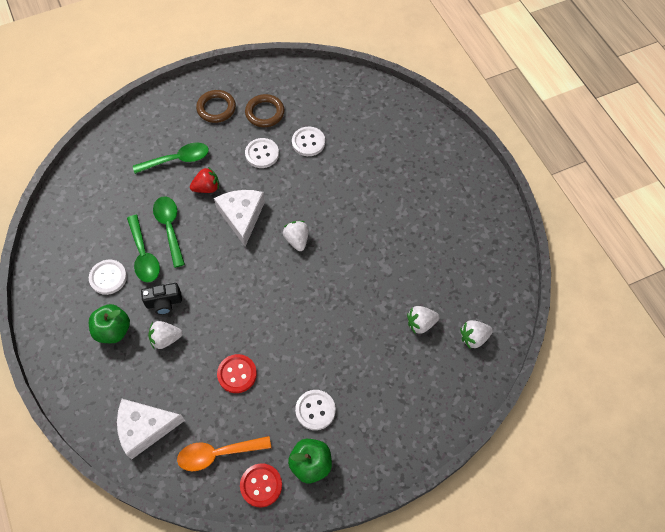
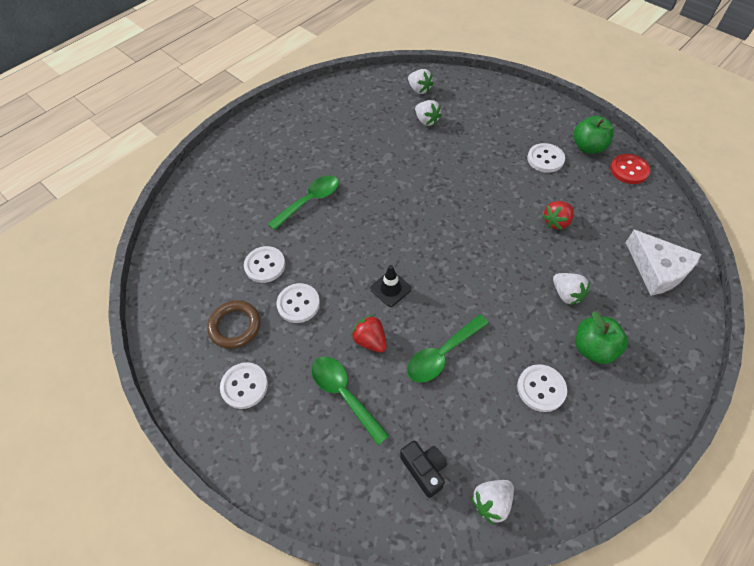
camera: 110 degrees left, 5 degrees down
(144, 255) = (491, 364): green spoon -> green spoon (310, 201)
(164, 303) = (531, 315): black camera -> black camera (424, 469)
(216, 108) = (244, 386): brown ring -> white button
(217, 454) = (631, 207): orange spoon -> none
(237, 374) = (556, 222): red button -> red strawberry
(242, 216) = (390, 288): white cheese -> black traffic cone
(297, 240) = (393, 230): white strawberry -> white strawberry (491, 502)

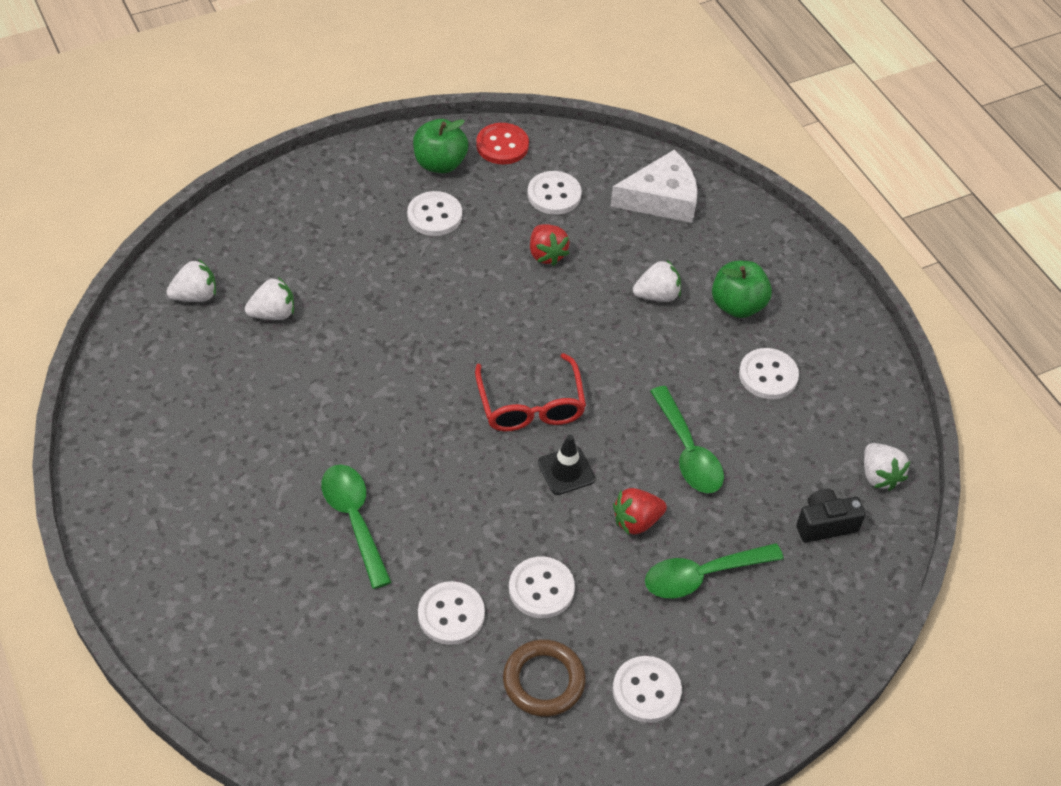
camera: 75 degrees left, 5 degrees down
(430, 254) = (530, 405): none -> red glasses
(610, 209) = (554, 194): none -> white button

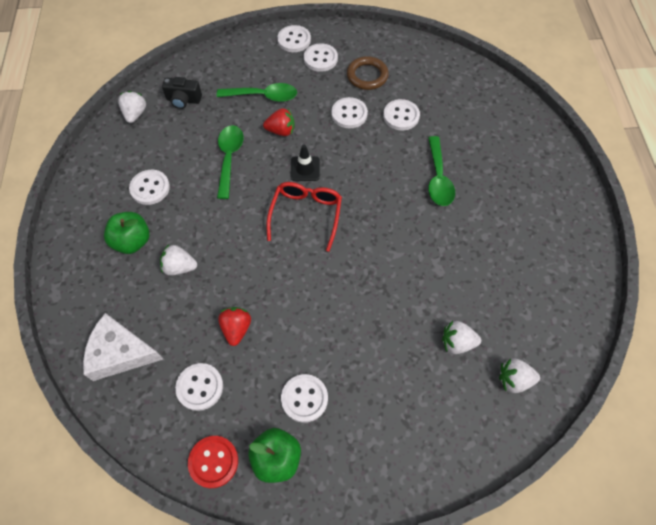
camera: 155 degrees left, 10 degrees up
(719, 718) = (294, 40): none -> white button

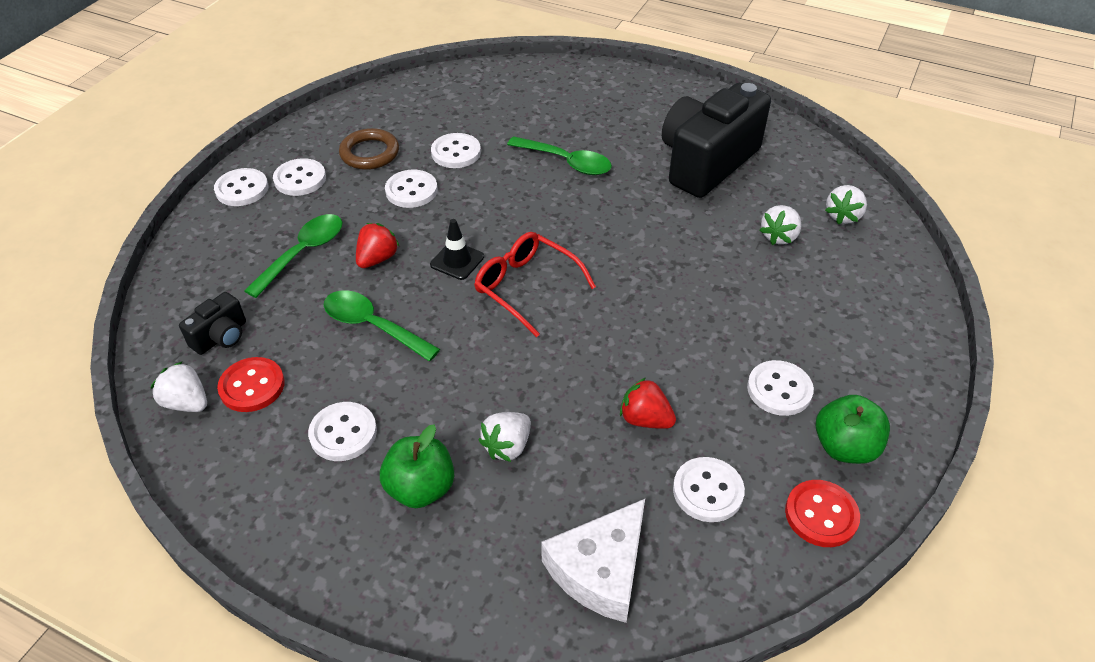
camera: 60 degrees left, 15 degrees down
(159, 133) = (252, 386): none -> red button
(505, 262) = (706, 162): none -> black camera

